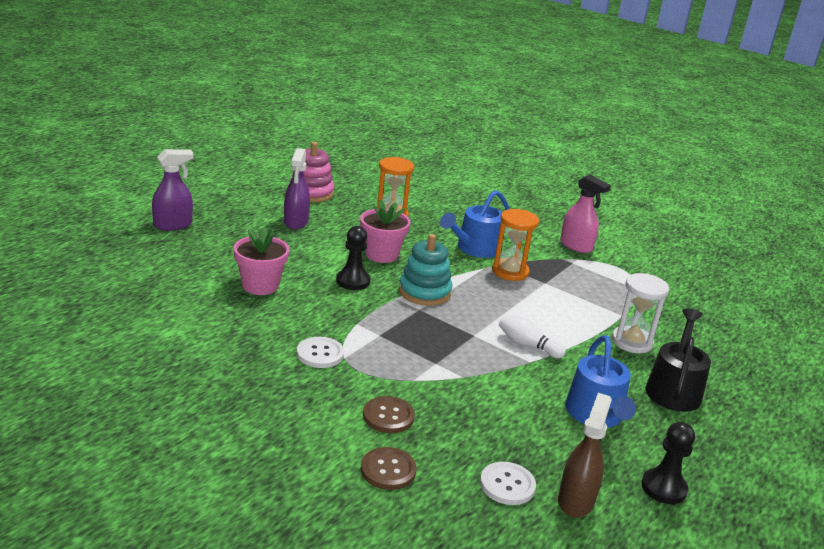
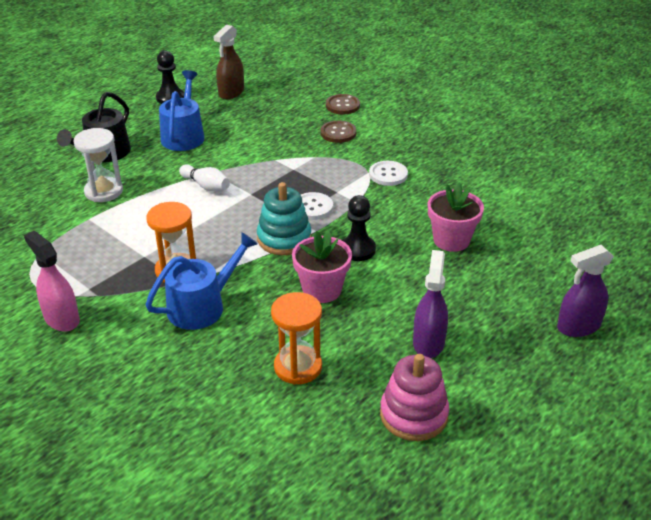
camera: 170 degrees left, 10 degrees up
(507, 485) = (270, 99): white button -> white button (312, 207)

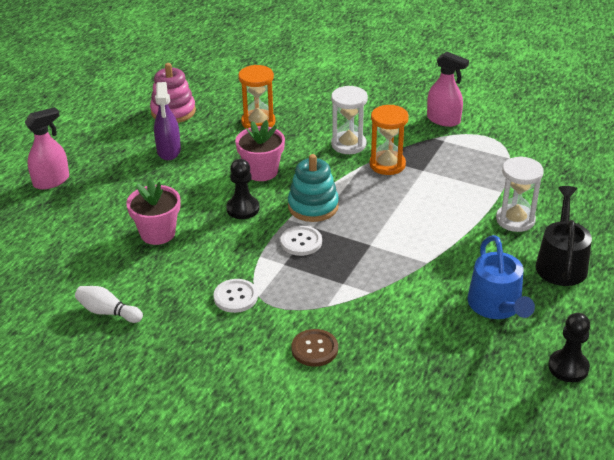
camera: 165 degrees right, 0 degrees up
(202, 306) = (348, 144): blue watering can -> white hourglass
(206, 186) = (421, 245): white bowling pin -> white bowling pin (108, 312)
(231, 92) = (496, 396): brown spray bottle -> none
(342, 105) = (328, 403): brown button -> none
(578, 326) = (51, 181): purple spray bottle -> pink spray bottle

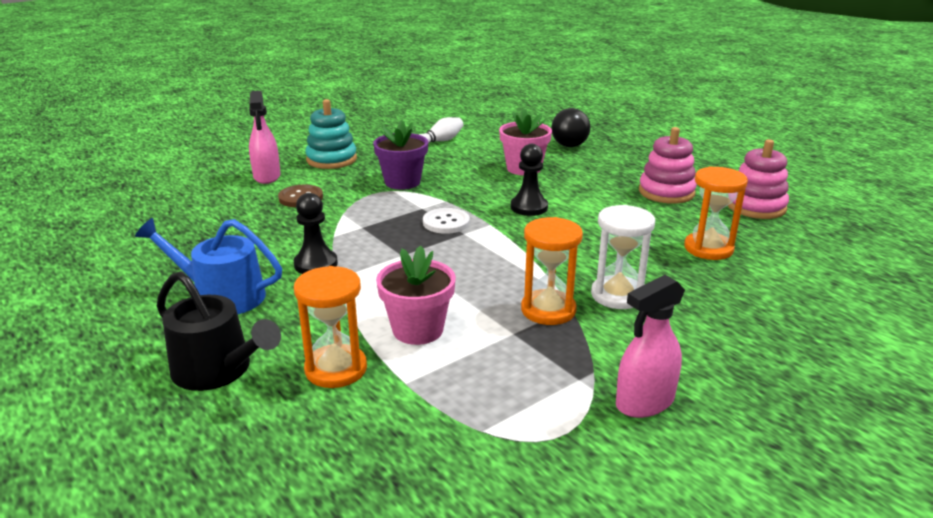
camera: 115 degrees right, 10 degrees down
(51, 181) = (642, 143): pink spray bottle -> pink spray bottle (267, 176)
(70, 222) = (571, 143): none -> black light bulb
(169, 151) = (666, 192): purple spray bottle -> pink stacking toy
(235, 297) = (402, 182): white button -> purple flower pot
(261, 171) = (592, 229): pink flower pot -> pink flower pot (418, 329)
(313, 206) = (500, 241): turquoise stacking toy -> turquoise stacking toy (331, 159)
(515, 220) = (336, 369): white hourglass -> orange hourglass
(568, 367) = (92, 305): black pawn -> black pawn (316, 264)

